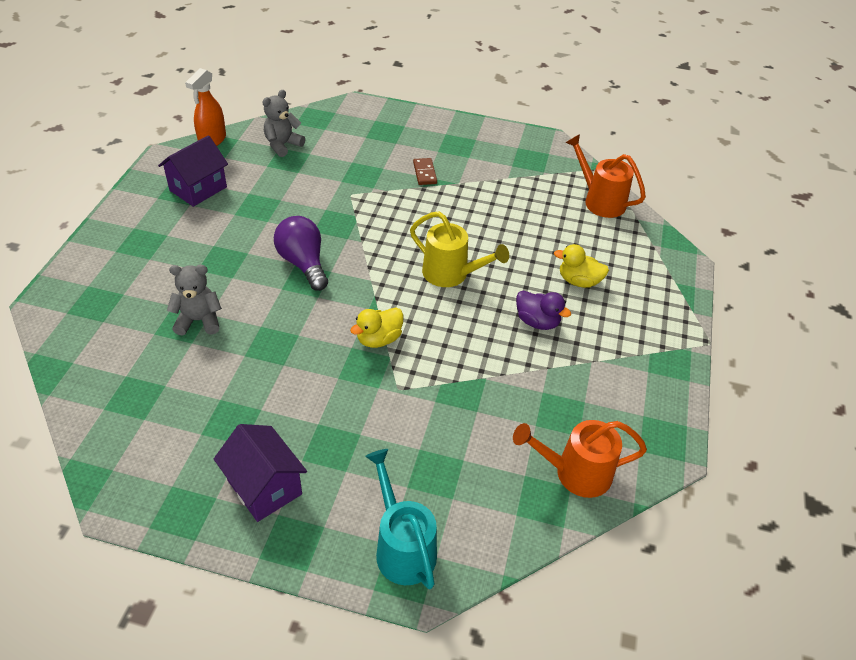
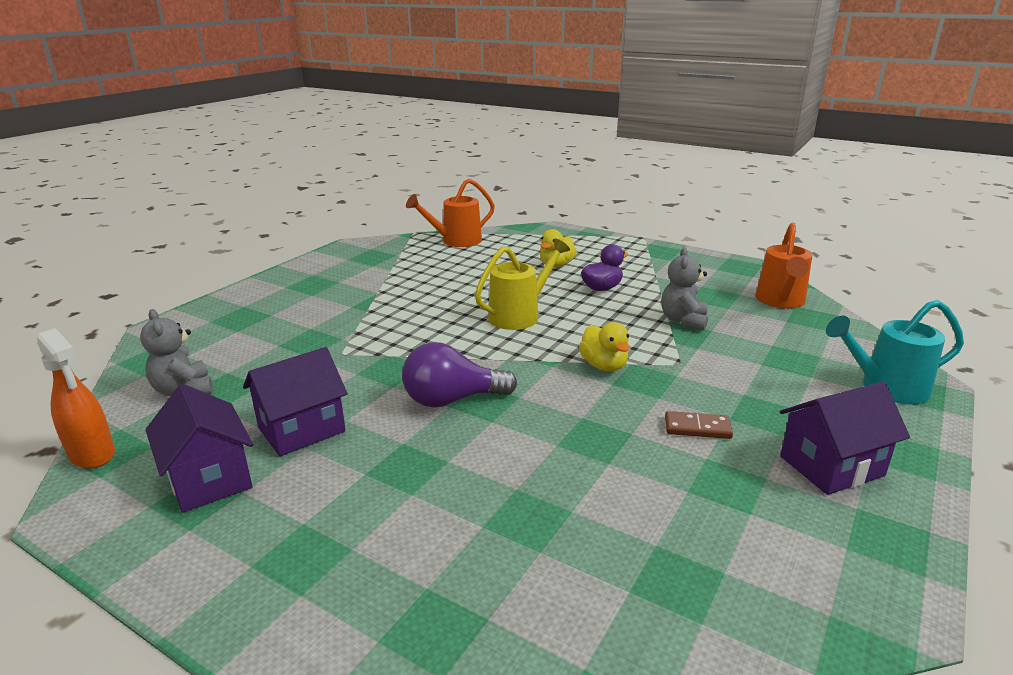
camera: 70 degrees left, 20 degrees down
(199, 320) = (527, 500): grey teddy bear -> grey teddy bear (683, 321)
(252, 206) = (301, 430): none -> purple house
(424, 173) = (344, 306): brown domino -> brown domino (697, 428)

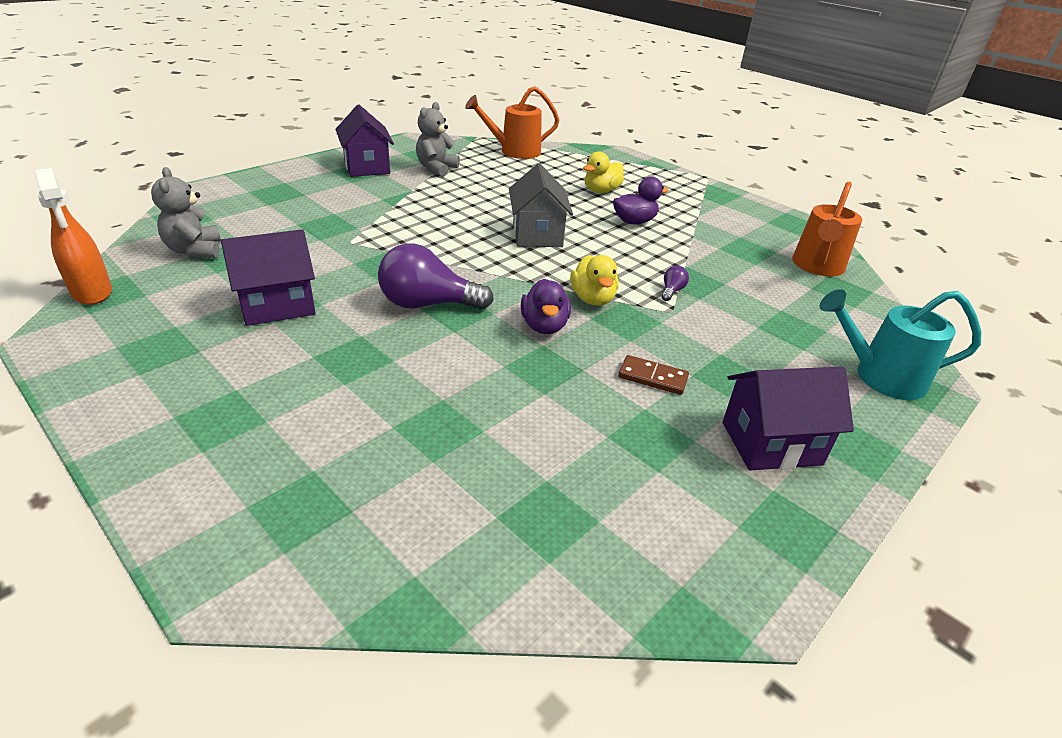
camera: 10 degrees right, 10 degrees up
(209, 479) = (177, 334): purple house -> purple house (367, 167)
(520, 315) = (537, 235): yellow watering can -> grey house
(574, 399) = (544, 326): none -> purple duck
(670, 345) = (672, 291): none -> purple light bulb
(683, 321) = (700, 269): grey teddy bear -> grey teddy bear (436, 168)

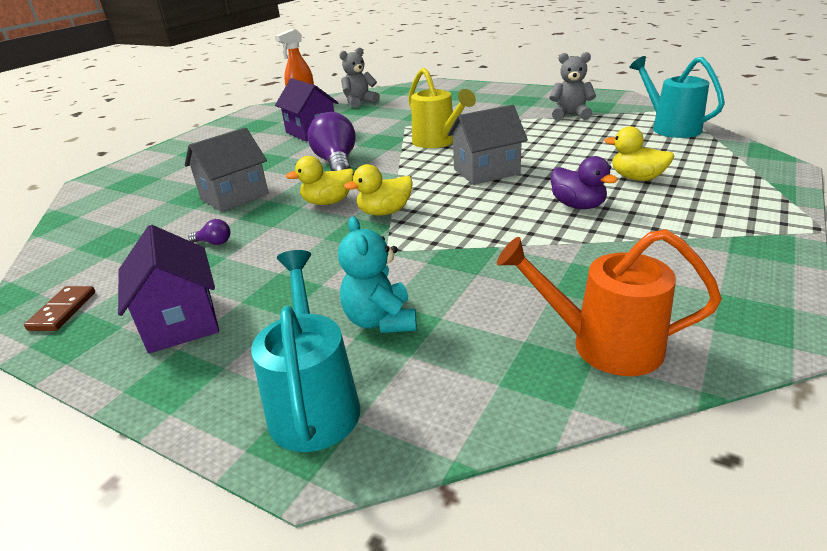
camera: 80 degrees right, 5 degrees down
(367, 167) = (535, 99): purple house -> none
(432, 237) = (438, 142): none -> yellow watering can
(471, 392) = (234, 196): none -> grey house
(514, 151) = (669, 127): orange watering can -> turquoise watering can
(544, 326) = (328, 202): purple duck -> yellow duck
(652, 377) = (269, 255): brown domino -> brown domino (63, 311)
(672, 291) = (430, 245): purple light bulb -> purple light bulb (214, 242)
(783, 334) = (380, 320): none -> turquoise teddy bear

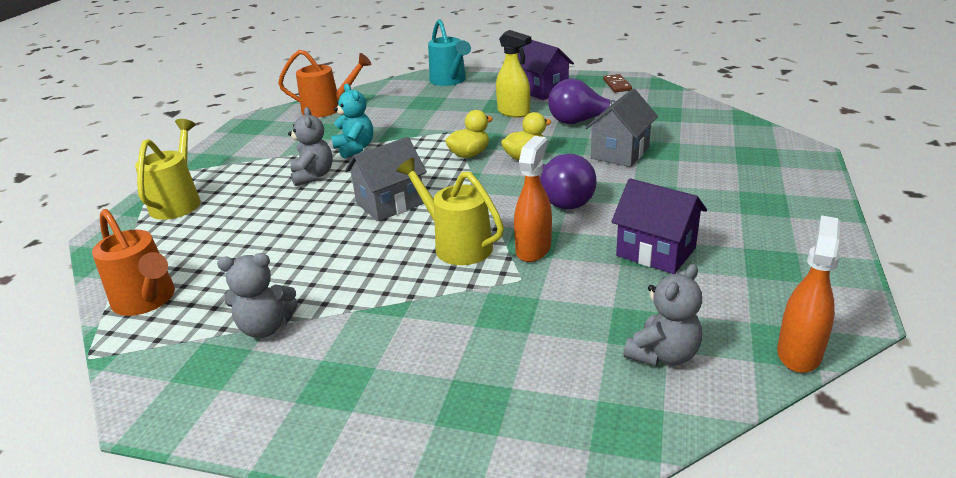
camera: 165 degrees right, 0 degrees up
(214, 242) = (581, 121): purple light bulb -> purple light bulb, size x2.36
(277, 273) = (514, 112): none -> yellow spray bottle
(380, 320) = (436, 103): turquoise teddy bear -> turquoise teddy bear (355, 148)
(385, 137) = (533, 249): none -> orange spray bottle
(578, 205) = (313, 176): purple duck -> grey teddy bear
(637, 178) = (248, 209): yellow duck -> none
(669, 127) = (147, 301): turquoise watering can -> orange watering can
(734, 192) = (179, 201): none -> yellow watering can

